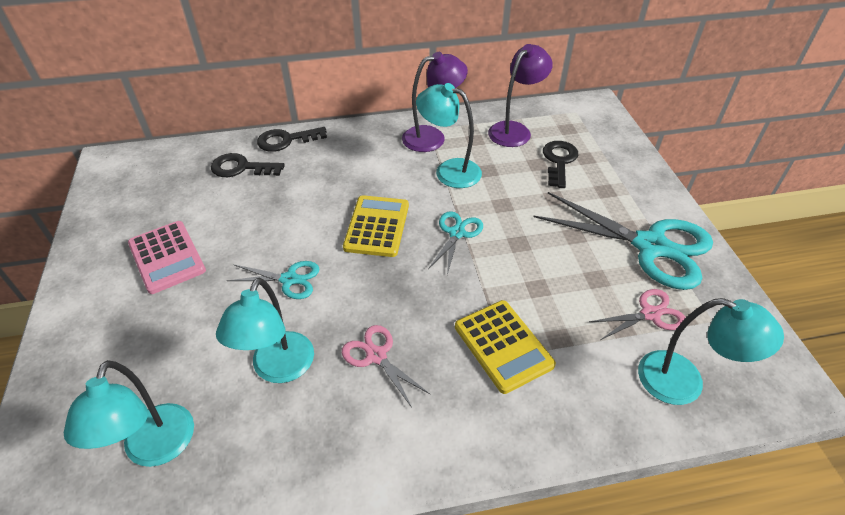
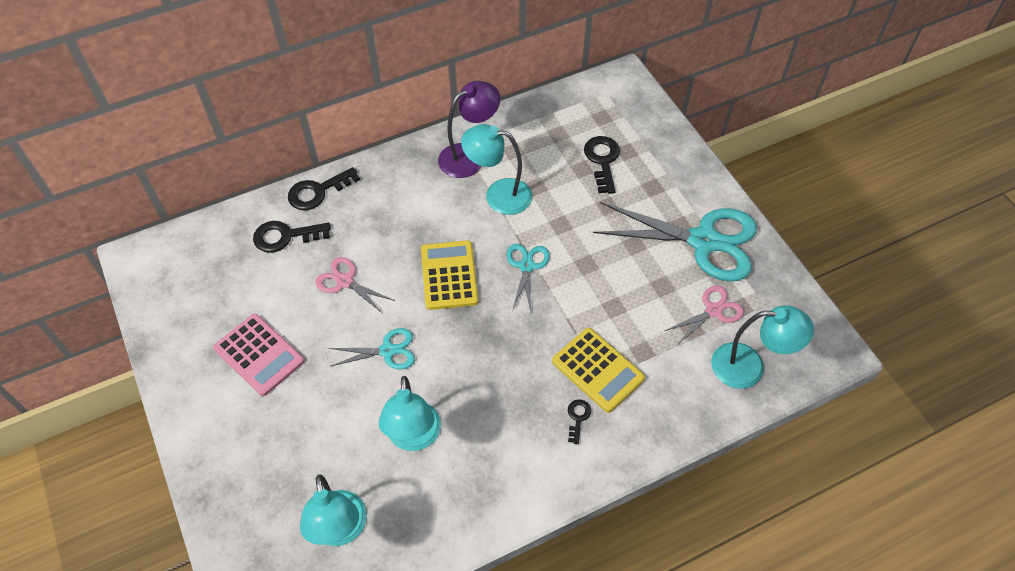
camera: 15 degrees left, 10 degrees up
(376, 356) = (493, 405): pink scissors -> pink scissors (345, 281)
(466, 391) = (578, 418): none -> black key
(514, 130) = (550, 130): purple lamp -> none

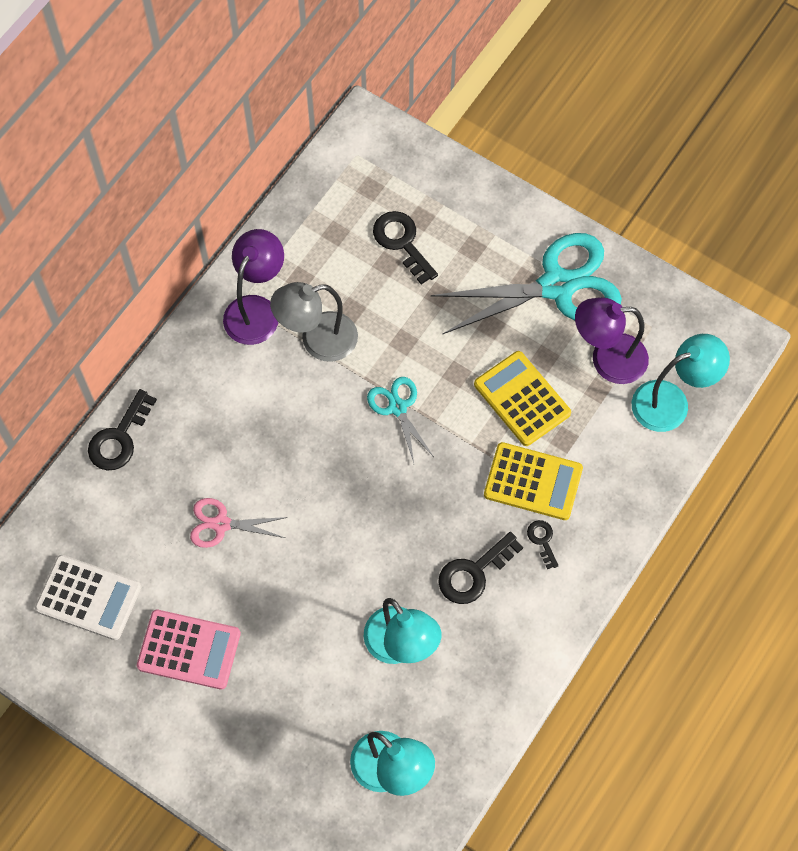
camera: 30 degrees left, 10 degrees up
(219, 283) = (88, 598): none -> white calculator
(285, 236) = (121, 508): black key -> black key (473, 573)
(387, 351) = (316, 574): turquoise scissors -> none
(449, 275) = (325, 460): yellow calculator -> yellow calculator (522, 399)
(498, 195) = (317, 340): turquoise lamp -> grey lamp
(713, 311) = (607, 359): pink scissors -> purple lamp

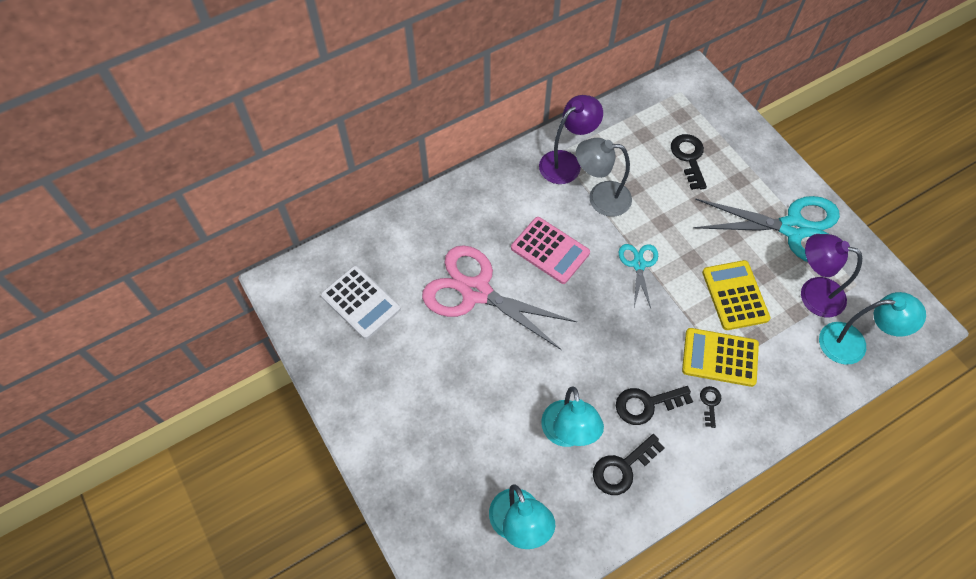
camera: 25 degrees right, 5 degrees down
(119, 438) = (434, 207): black key -> black key (622, 468)
(189, 650) = (412, 368): pink calculator -> pink calculator (550, 250)
(221, 524) = (476, 292): pink scissors -> pink scissors, size x2.03
(533, 482) = (720, 357): yellow calculator -> yellow calculator turned 150 degrees clockwise

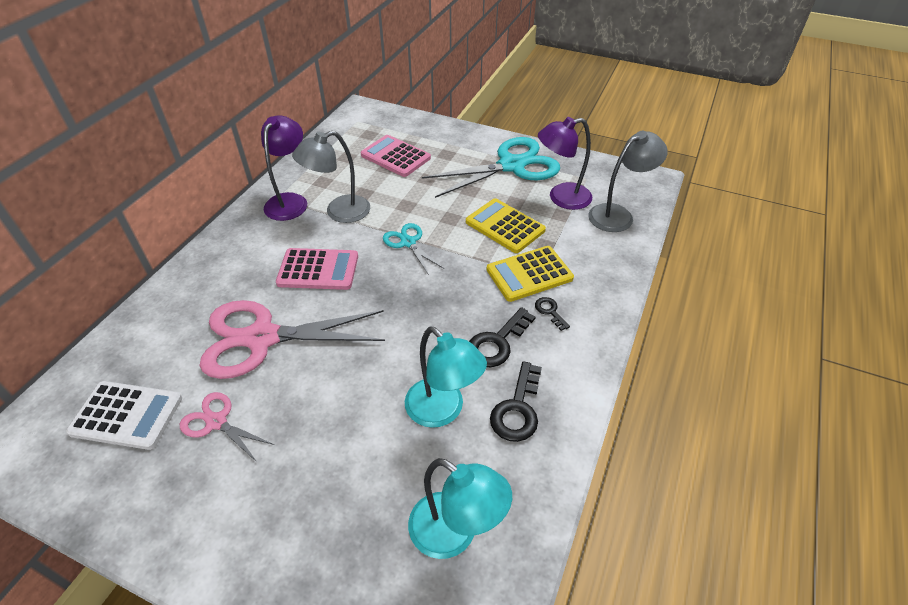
camera: 35 degrees left, 15 degrees down
(413, 344) = (216, 422): none -> pink scissors
(689, 158) = (395, 156): black key -> pink calculator
(853, 344) = (618, 215): turquoise lamp -> grey lamp

